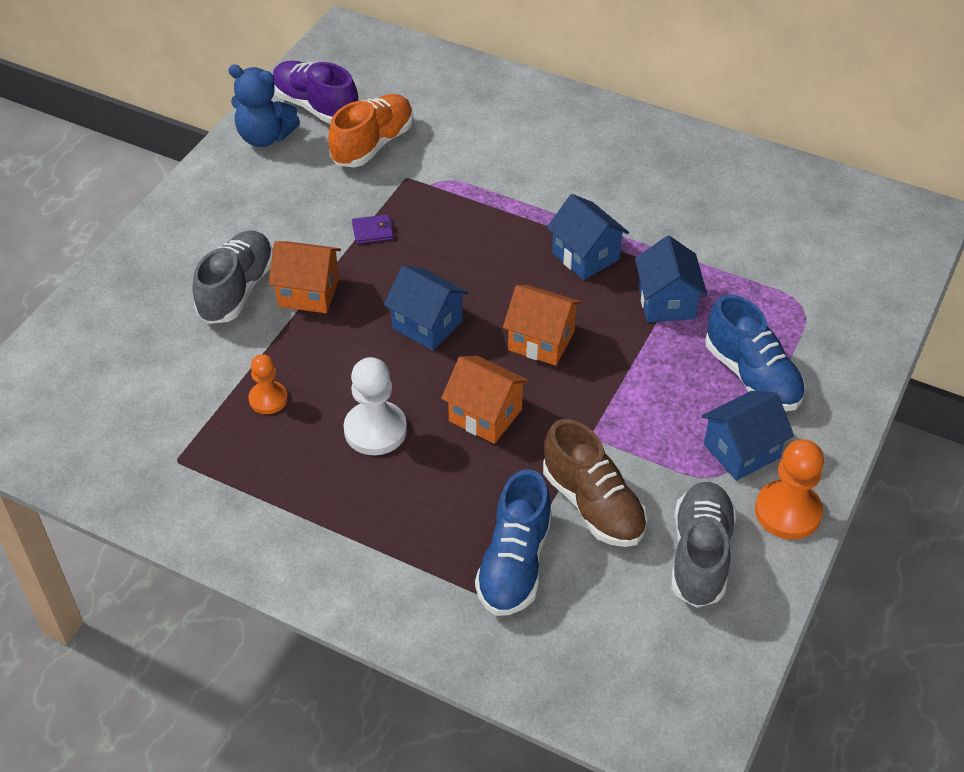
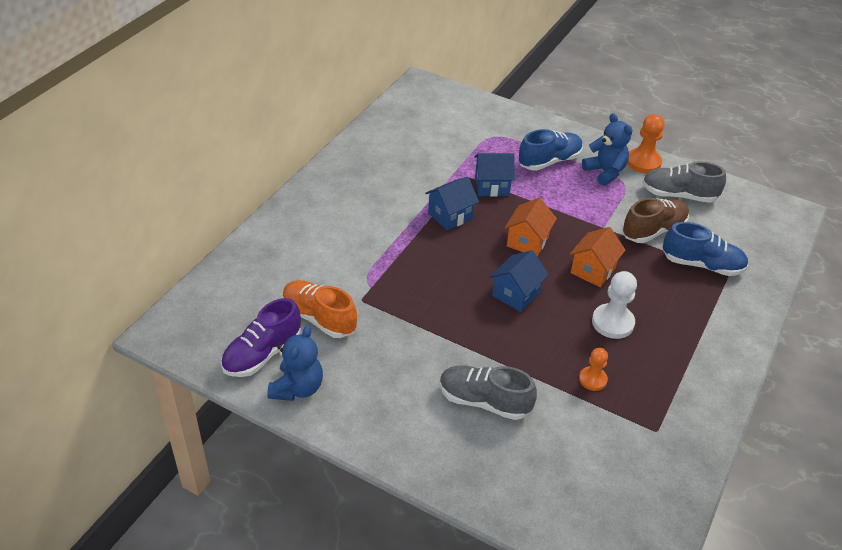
camera: 90 degrees left, 5 degrees down
(308, 292) = (486, 358): orange house -> none
(372, 231) = (420, 320): purple wallet -> none
(741, 451) = (605, 172): blue house -> blue teddy bear

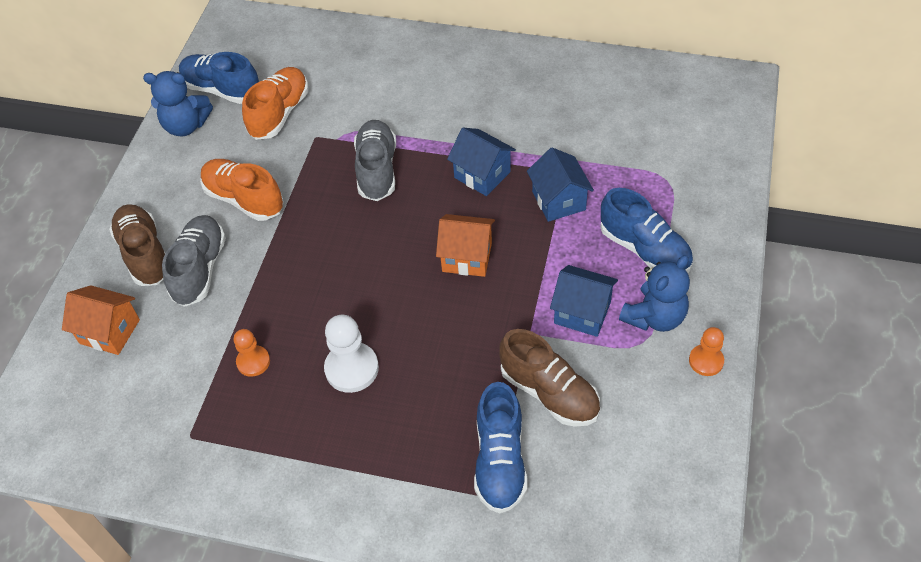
camera: 80 degrees right, 10 degrees up
(262, 354) = (222, 90): purple shoe -> blue shoe
(414, 359) = (244, 199): none -> orange shoe
(451, 440) = (145, 254): none -> brown shoe
(516, 294) = (369, 264): blue house -> blue house (582, 312)
(593, 270) = (439, 334): orange house -> orange house (110, 331)
(643, 162) = (706, 361): orange pawn -> orange pawn, size x0.63
(678, 195) = (647, 416): grey shoe -> grey shoe (377, 170)

